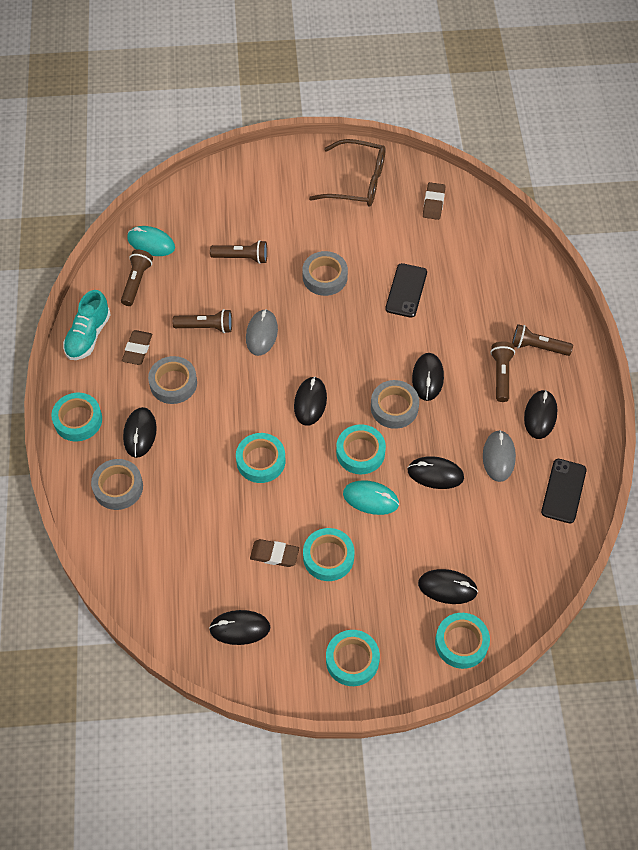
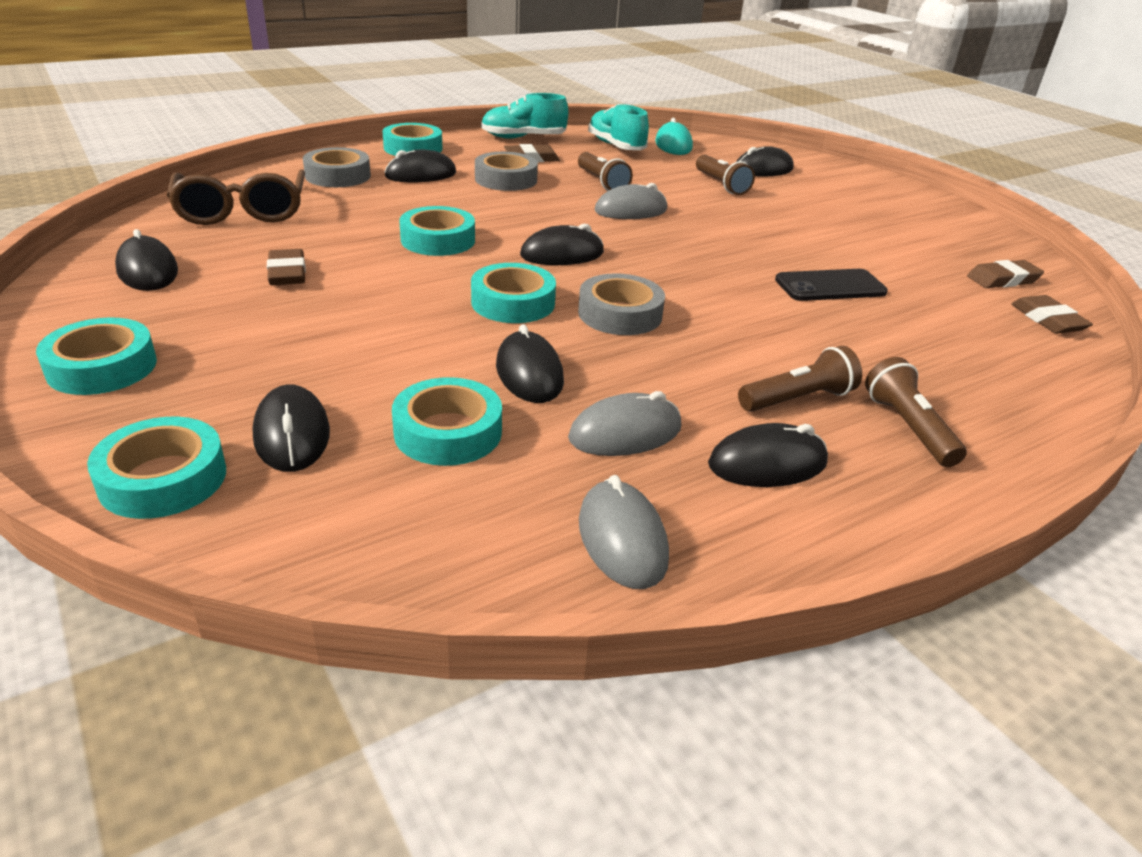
camera: 60 degrees right, 25 degrees down
(136, 282) = (616, 146): brown flashlight -> turquoise shoe
(325, 277) = (766, 231): grey tape -> none
(328, 557) = (303, 311): turquoise tape -> turquoise tape (448, 432)
(357, 182) = (936, 226): brown glasses -> brown glasses (242, 211)
(370, 499) = (434, 326): turquoise mouse -> none
(427, 378) = (705, 331): black mouse -> black mouse (763, 169)
(480, 218) = (1047, 320): none -> brown eraser
(563, 491) = (622, 539): black phone -> grey mouse

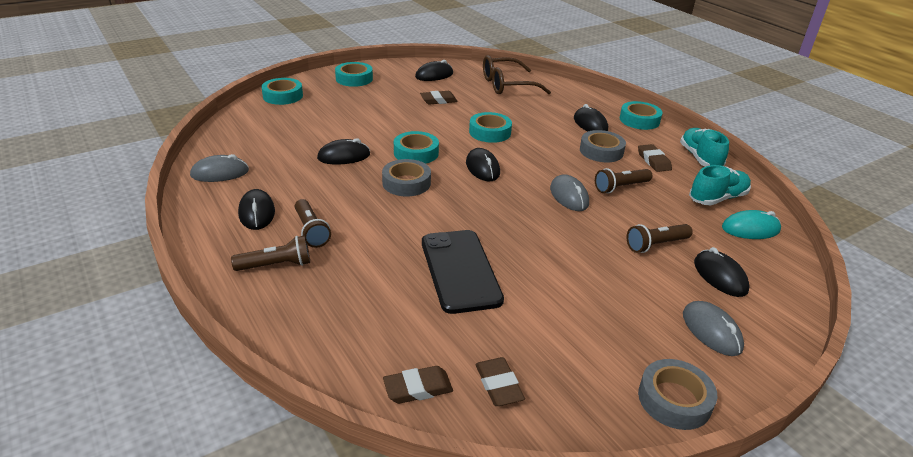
camera: 90 degrees right, 0 degrees up
(292, 434) = (304, 112): black mouse -> none
(338, 176) = (571, 102): grey tape -> grey tape (674, 400)
(448, 432) = (299, 139): turquoise tape -> none
(625, 433) = (290, 178): grey mouse -> grey mouse (711, 331)
(830, 286) = (460, 270): black phone -> black phone, size x1.52

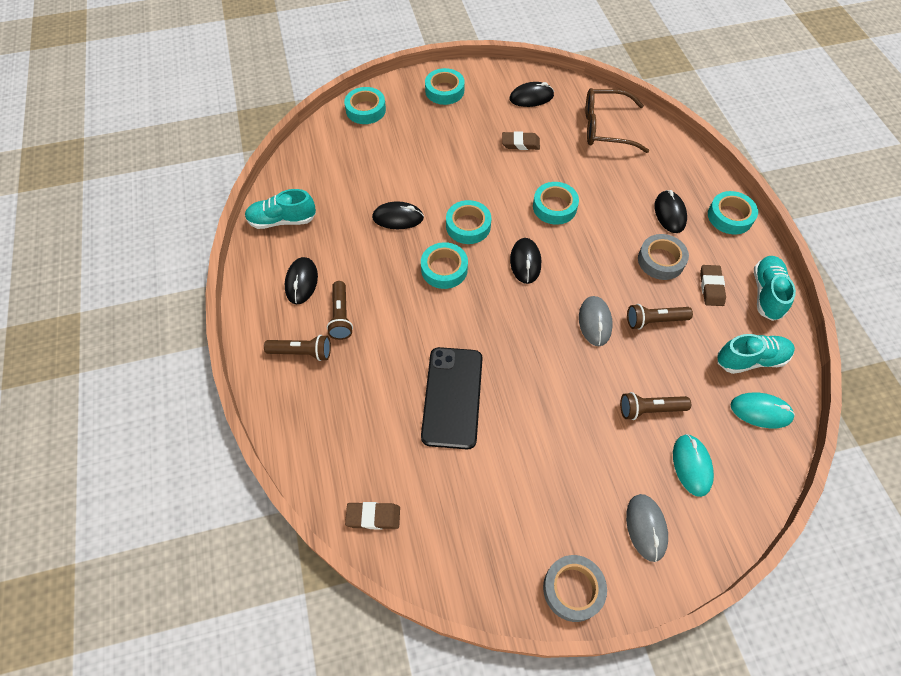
camera: 20 degrees right, 25 degrees up
(220, 173) = (282, 220): grey mouse -> turquoise shoe
(406, 183) = (444, 269): grey tape -> turquoise tape
(498, 385) = (436, 532): brown eraser -> none
(720, 276) = (691, 465): black mouse -> turquoise mouse

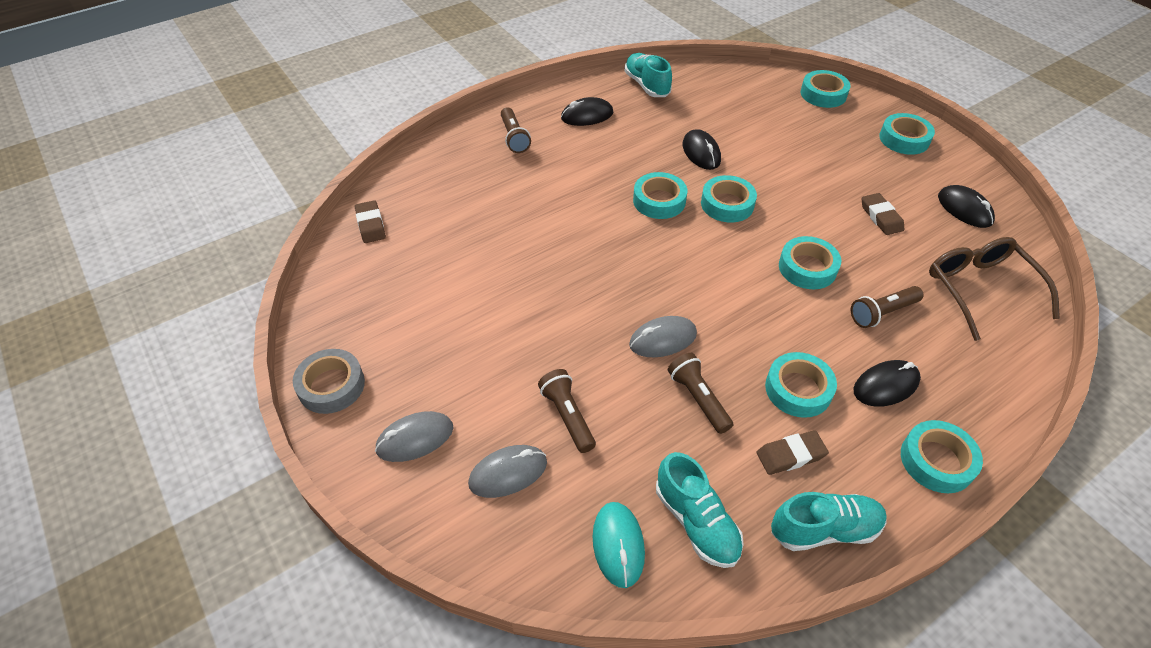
camera: 70 degrees right, 10 degrees down
(341, 316) = (564, 149): brown flashlight -> brown flashlight (882, 313)
(452, 397) = (511, 244): black phone -> none
(525, 262) = (709, 260): black mouse -> none
(661, 260) = (798, 389): grey tape -> turquoise tape
(691, 465) = (508, 473): turquoise mouse -> grey mouse

